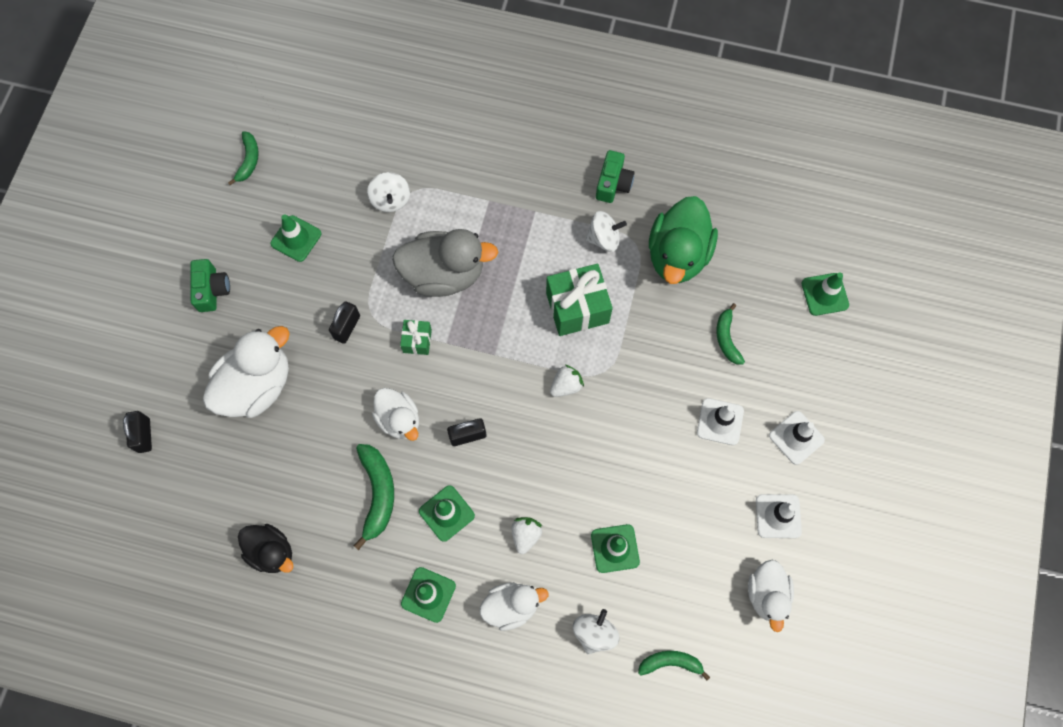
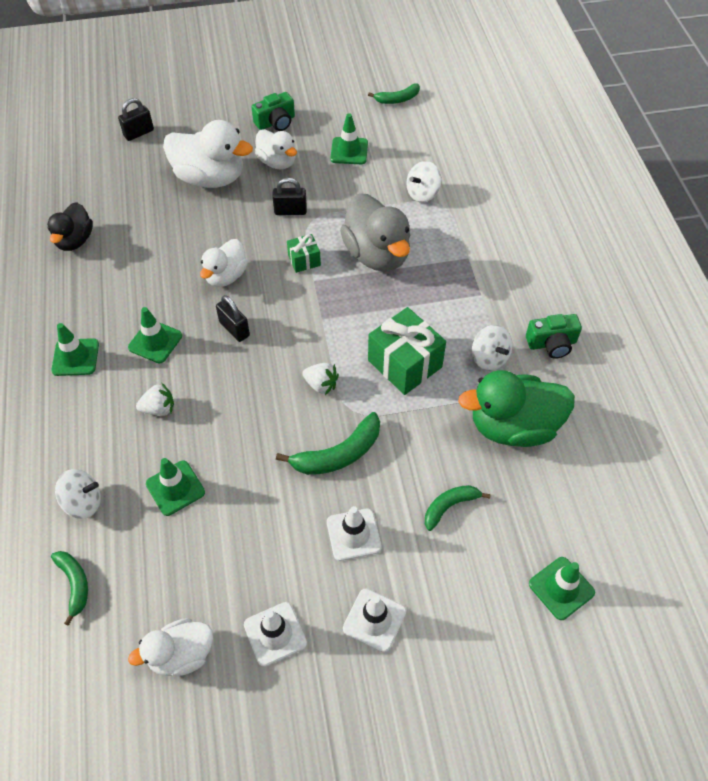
camera: 65 degrees right, 15 degrees down
(377, 493) = (152, 287): green banana -> green banana (338, 454)
(511, 606) = (86, 423): white duck -> white duck (277, 162)

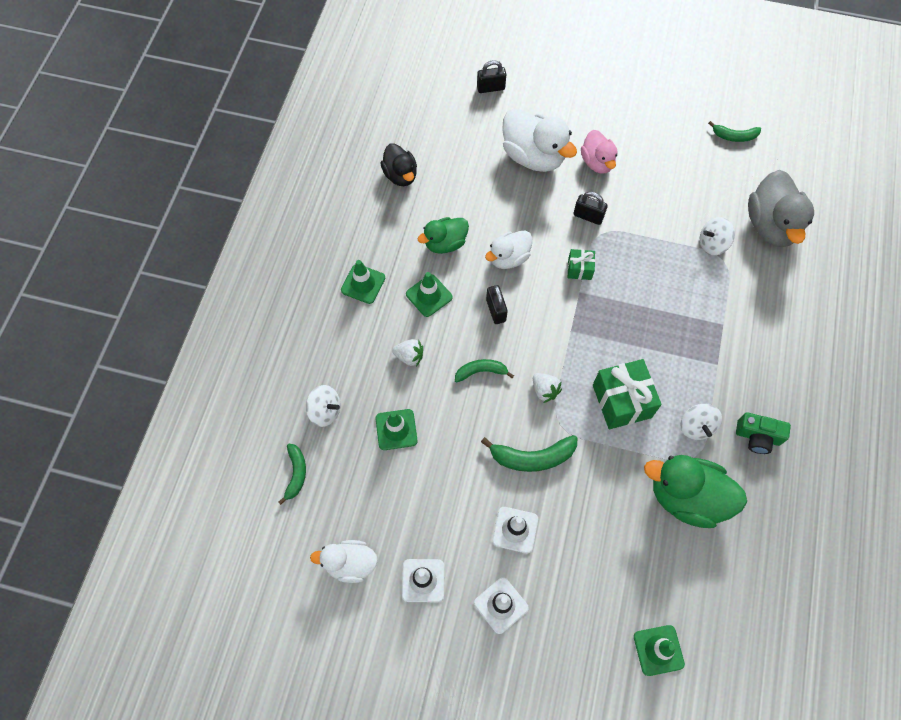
camera: 25 degrees right, 10 degrees up
(75, 240) = (400, 175): black duck -> black duck turned 60 degrees counterclockwise
(151, 286) = (445, 243): none -> green duck
(276, 122) = (613, 120): green camera -> none
(277, 162) = (597, 162): white duck -> pink duck
(349, 151) = (665, 175): green traffic cone -> none
(377, 254) = (644, 288): grey duck -> grey duck (771, 226)
(449, 506) = (601, 541): green banana -> green banana (481, 371)

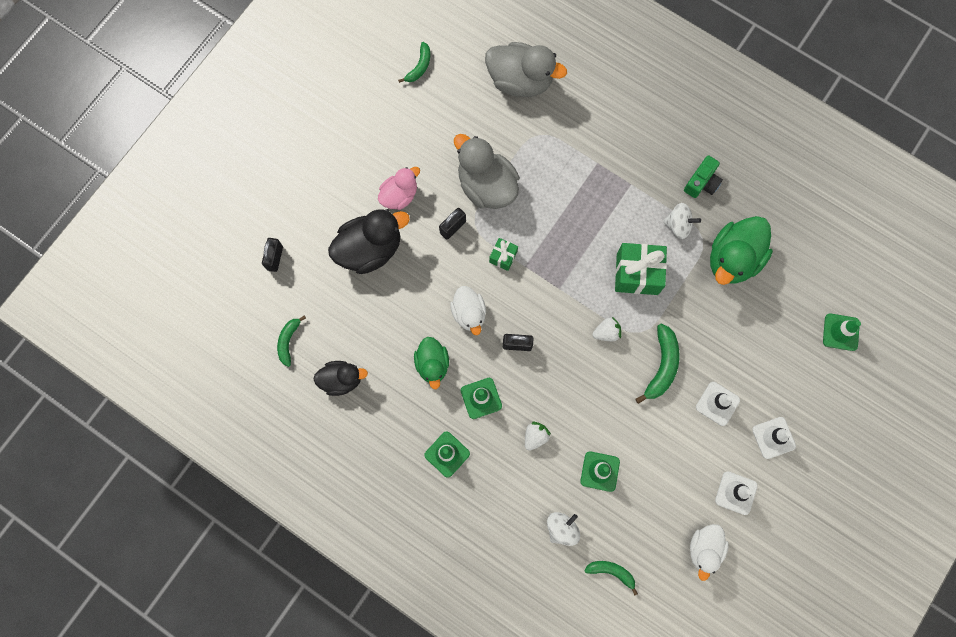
camera: 70 degrees left, 10 degrees up
(481, 371) = (571, 379): green banana -> green banana (288, 341)
(533, 156) = (370, 249): white duck -> black duck
(597, 162) = (399, 195): pink duck -> pink duck turned 45 degrees counterclockwise
(644, 231) = (486, 186): none -> grey duck
(712, 244) = (520, 136): white spinning top -> none

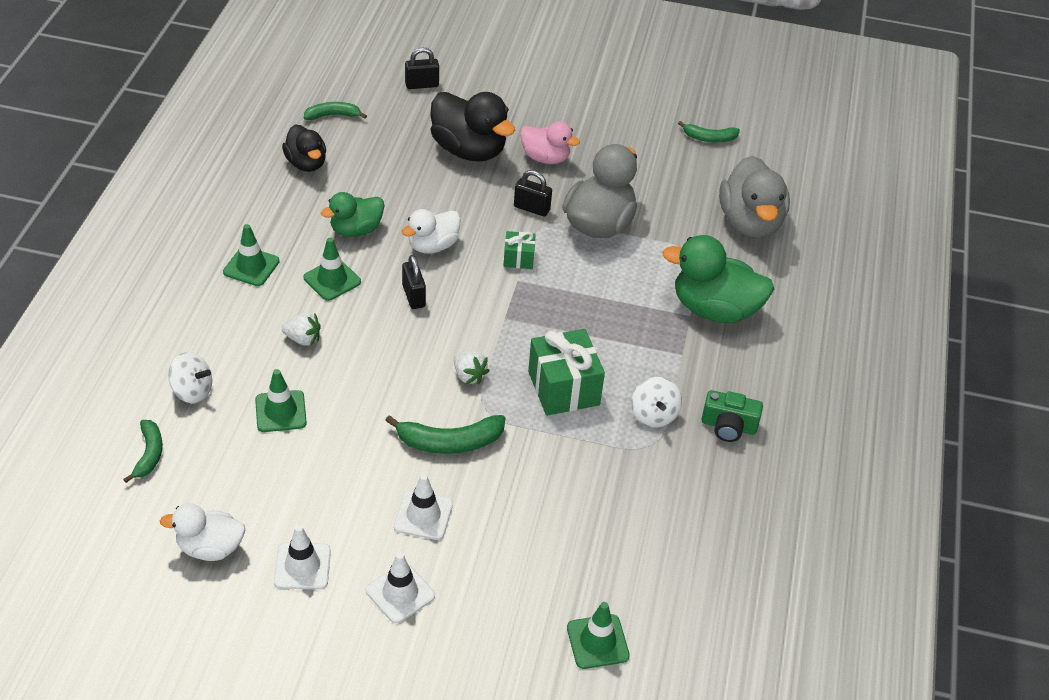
camera: 65 degrees right, 30 degrees down
(733, 259) = (639, 485): green duck -> green duck (714, 309)

